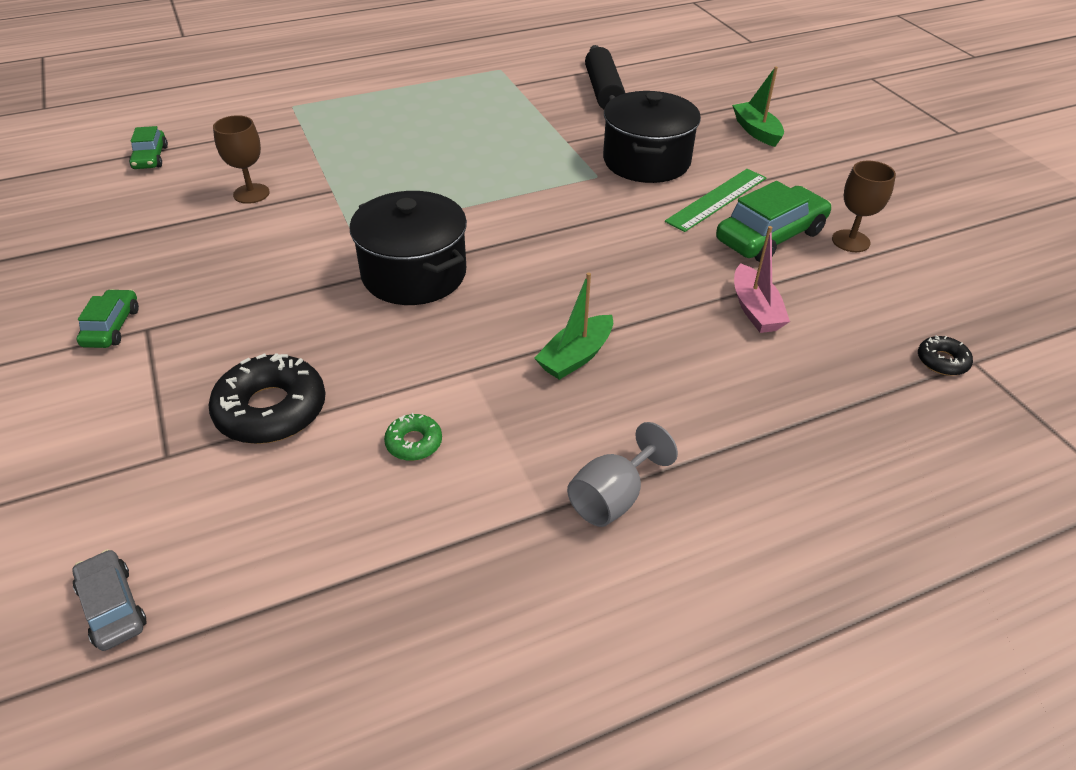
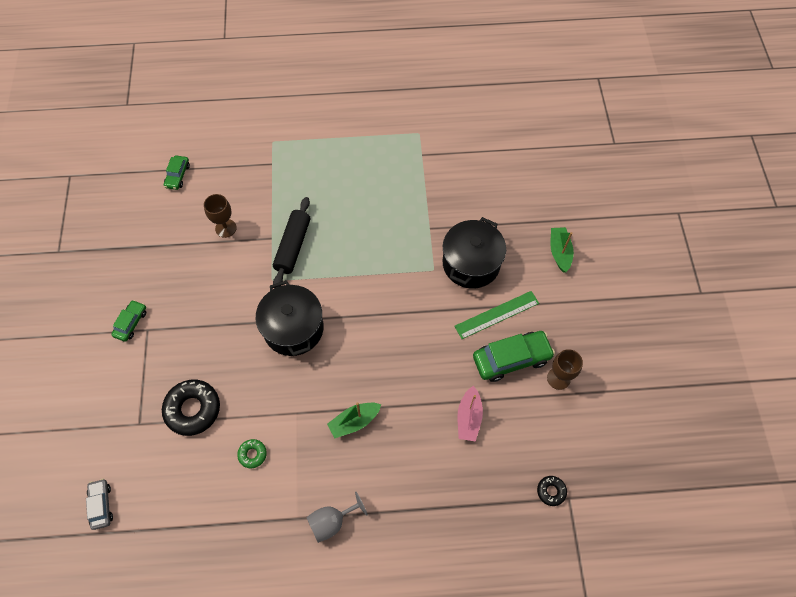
camera: 20 degrees right, 20 degrees up
(604, 91) = (478, 178): black rolling pin -> black rolling pin (293, 246)

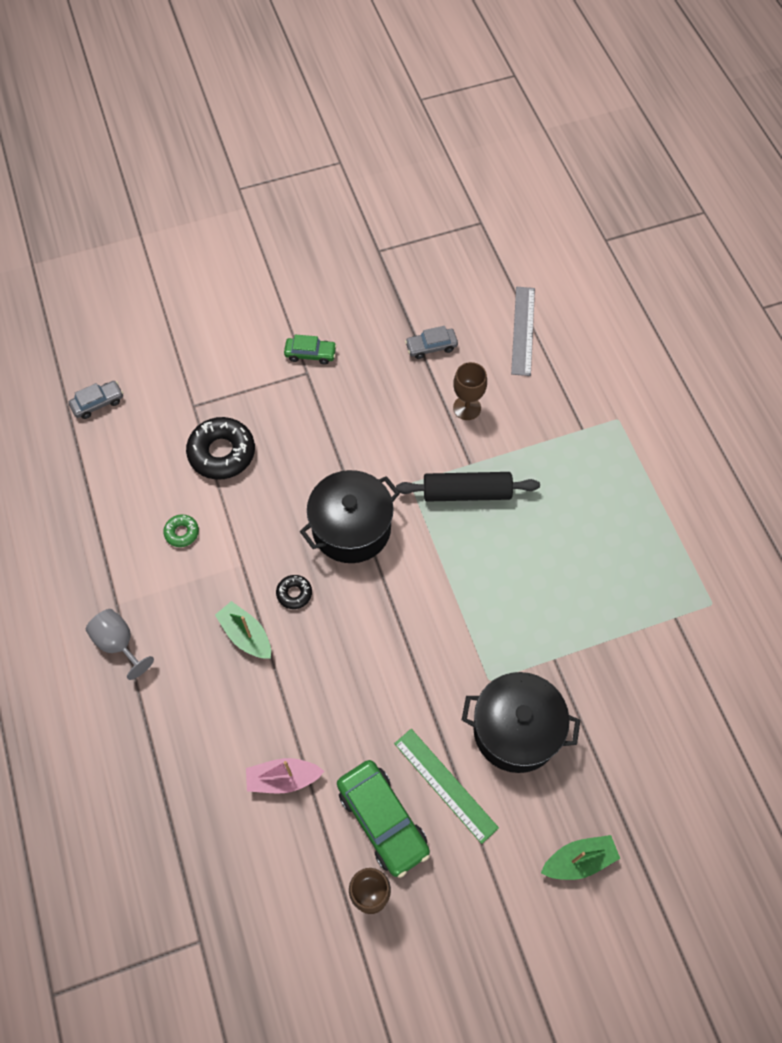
camera: 75 degrees right, 0 degrees up
(164, 237) = (431, 347): none -> grey car
(177, 176) = (523, 330): green car -> grey ruler
(551, 491) = (204, 913): black donut -> black donut (294, 593)

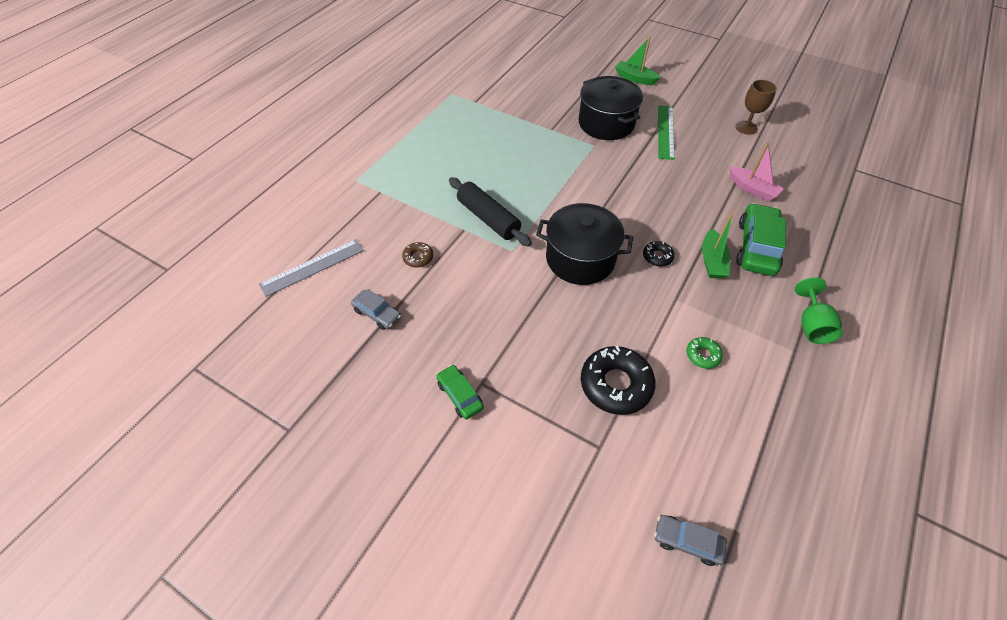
camera: 130 degrees left, 10 degrees down
(119, 643) = (811, 325): grey goblet -> green goblet
(382, 820) = (712, 142): green car -> green car (756, 247)
(467, 408) = (418, 257): brown goblet -> brown donut

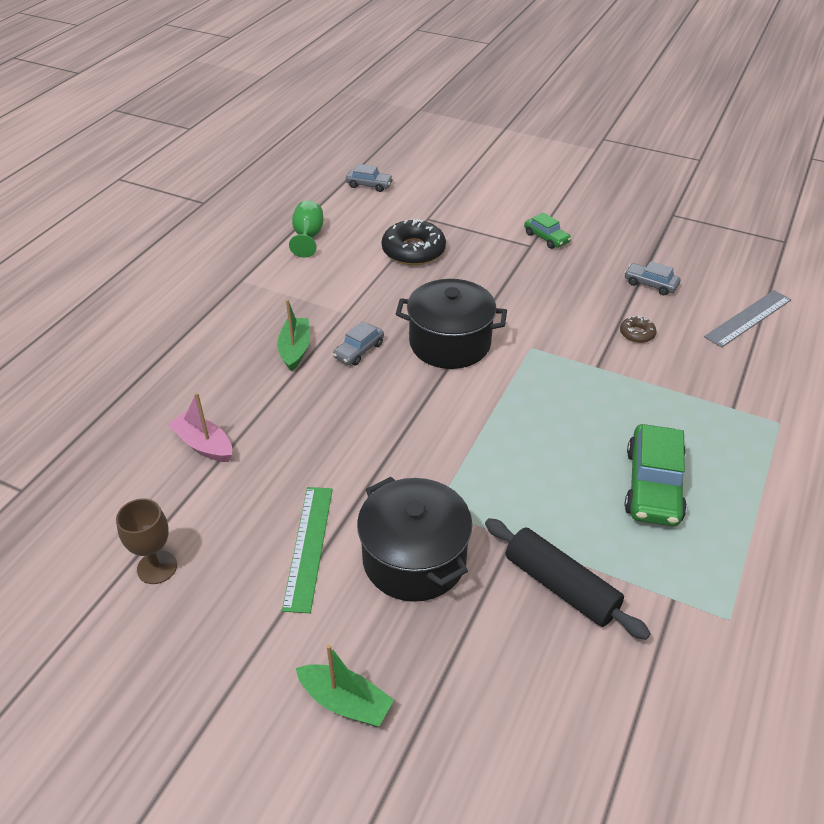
camera: 175 degrees right, 10 degrees down
(488, 218) = (571, 381): black rolling pin -> black rolling pin (560, 586)
(657, 256) = (359, 350): black donut -> grey car
(702, 355) = (331, 272): green donut -> none
(756, 247) = (235, 368): green car -> green car (653, 485)
(811, 325) = (214, 299): green goblet -> green goblet (308, 237)

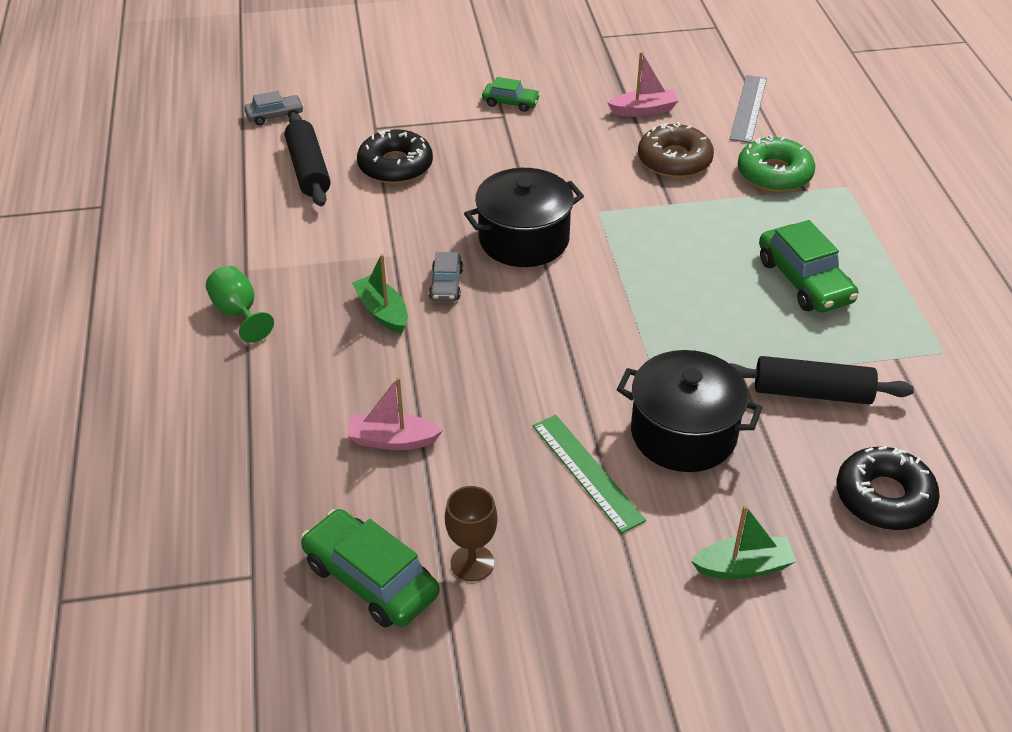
camera: 35 degrees left, 0 degrees up
(83, 537) = (371, 579): none -> green car
(308, 237) = (269, 196): green goblet -> green goblet (238, 313)
(352, 230) = (309, 170): none -> black rolling pin
(532, 720) = (884, 497): none -> black donut
(637, 333) = (674, 160): brown donut -> brown donut, size x2.02
(650, 284) = (644, 110): grey car -> pink boat
(717, 382) = (774, 174): none -> green donut

